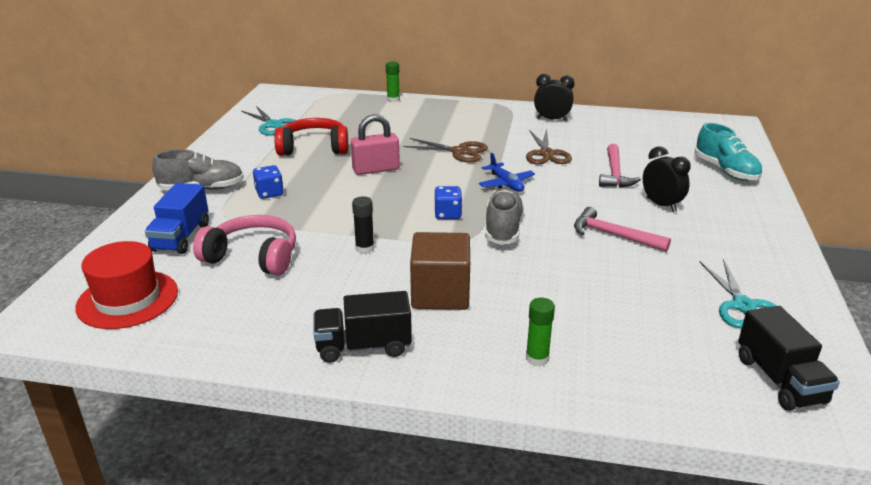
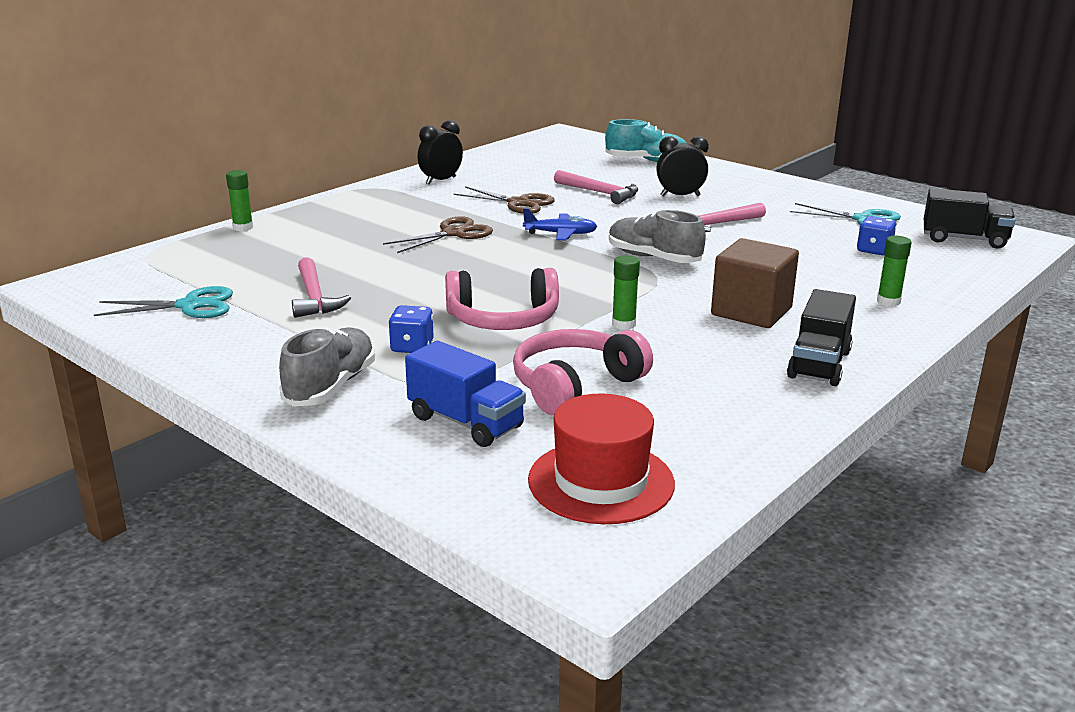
camera: 60 degrees left, 5 degrees down
(314, 148) = (314, 297): red headphones -> pink hammer
(333, 207) = (503, 320): none -> pink headphones
(364, 248) = (623, 324): black glue stick -> green glue stick
(376, 169) = (435, 279): pink padlock -> none
(447, 214) = (594, 272): blue dice -> blue dice (874, 250)

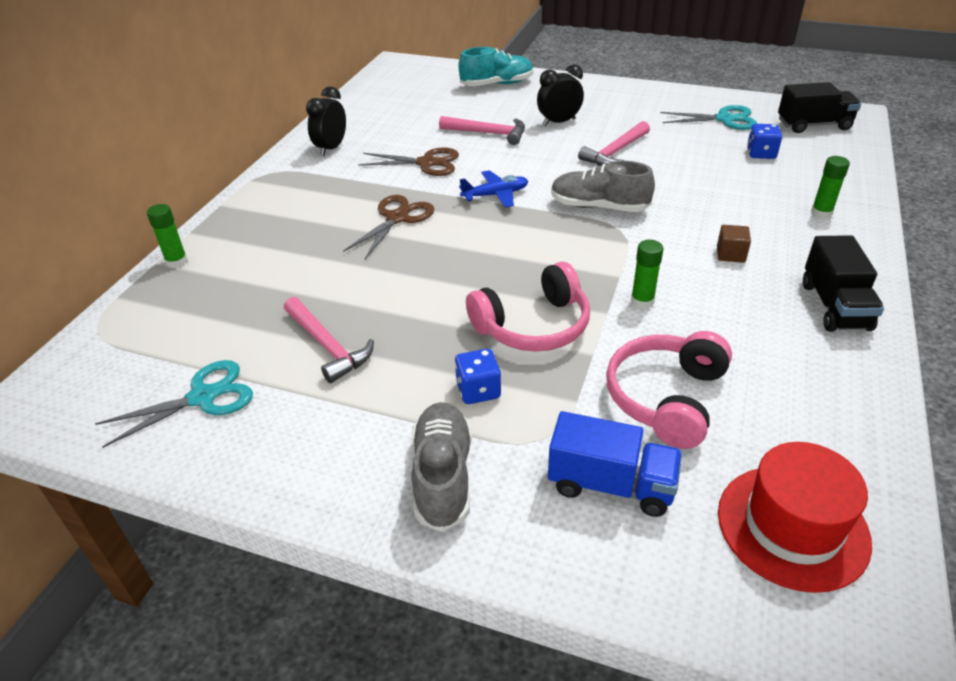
camera: 20 degrees left, 15 degrees up
(751, 311) = (730, 254): brown cube -> brown cube, size x0.46

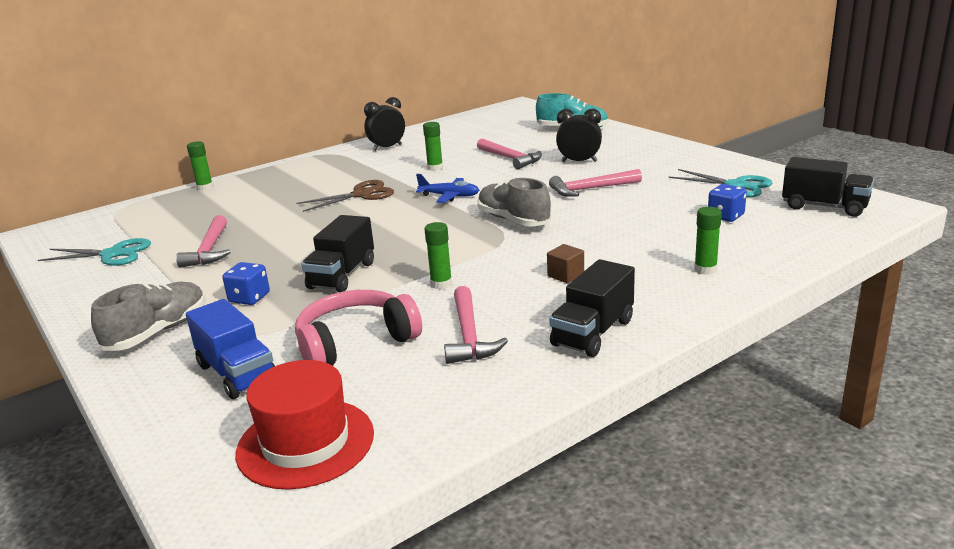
camera: 35 degrees right, 15 degrees down
(426, 163) = (435, 168): brown scissors -> green glue stick
(533, 326) = (342, 275): pink headphones -> black truck
(749, 348) = (469, 335): none -> pink hammer

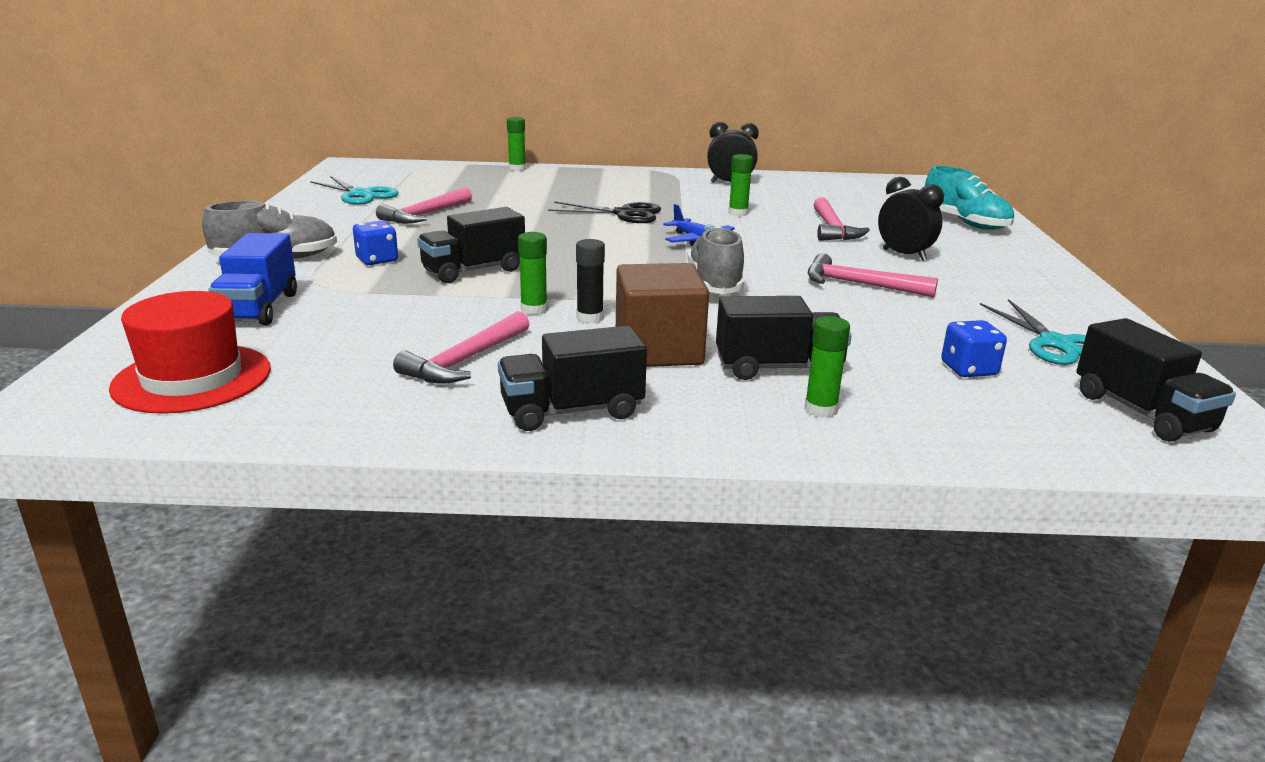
camera: 35 degrees right, 0 degrees up
(355, 342) = (374, 325): pink headphones -> none
(361, 194) = (624, 214): brown scissors -> black scissors
(486, 273) = (590, 318): none -> black glue stick
(565, 275) = (658, 350): brown cube -> brown cube, size x2.19
(644, 256) = (778, 368): none -> black truck

